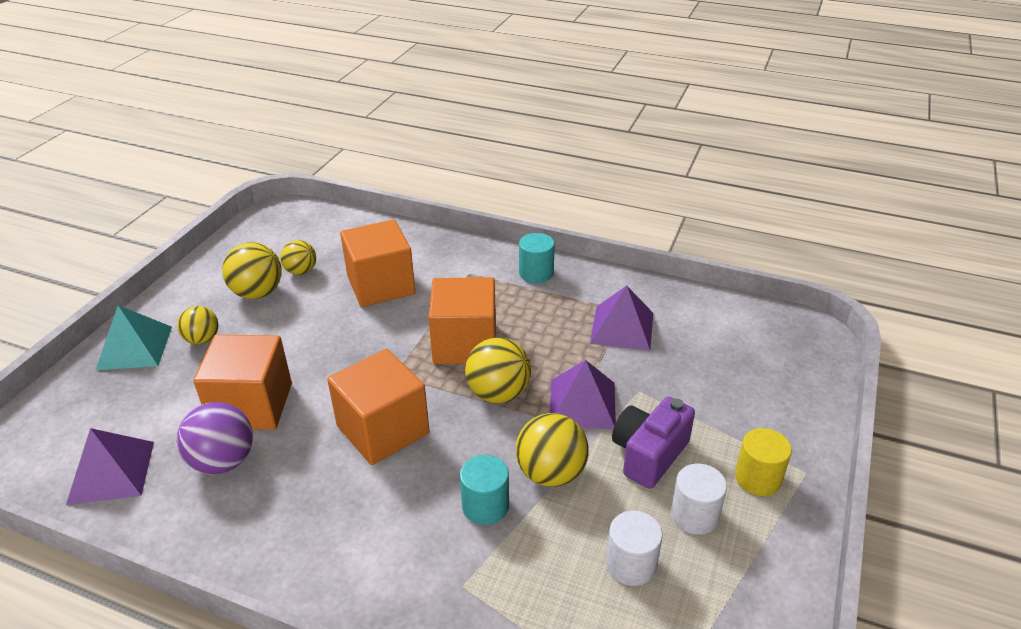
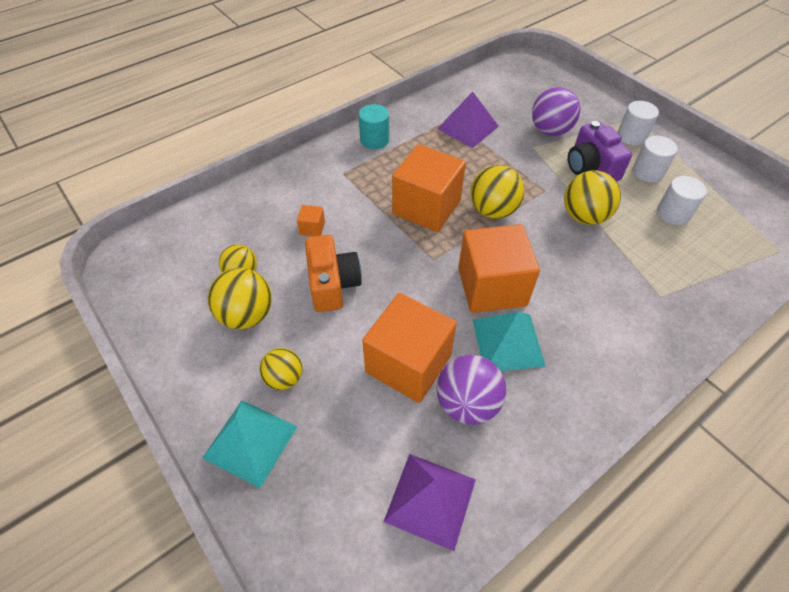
camera: 60 degrees left, 15 degrees up
(313, 466) = (508, 342): none -> turquoise pyramid
(320, 324) = (333, 284): none -> orange camera
(381, 285) = (312, 228): orange cube -> orange cube, size x0.40
(485, 506) = (597, 259): turquoise cylinder -> none
(582, 403) = (529, 176): purple pyramid -> none
(686, 396) = (550, 131): none -> purple ball
(757, 478) = (631, 136): yellow cylinder -> white cylinder

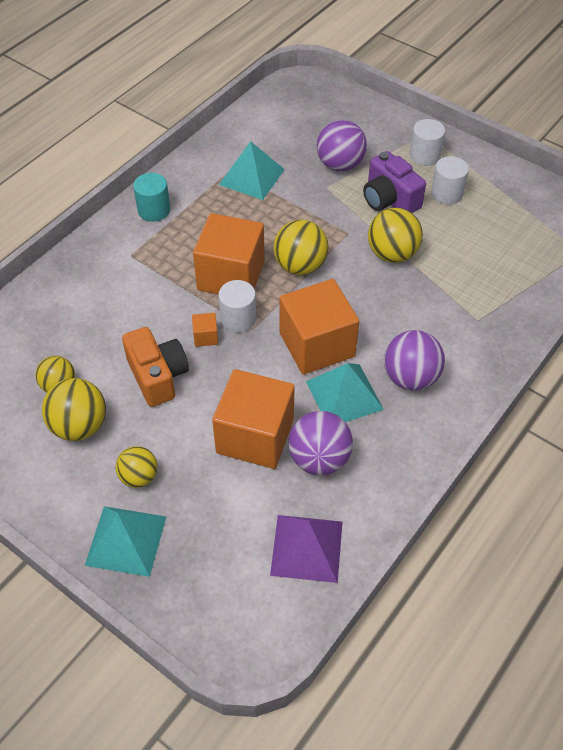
camera: 15 degrees left, 0 degrees up
(312, 228) = (117, 322): orange cube -> orange cube (205, 336)
(467, 127) = (251, 177): purple pyramid -> turquoise pyramid
(580, 339) = (410, 377): none -> purple ball
(673, 213) = (478, 233): white cylinder -> white cylinder (238, 319)

